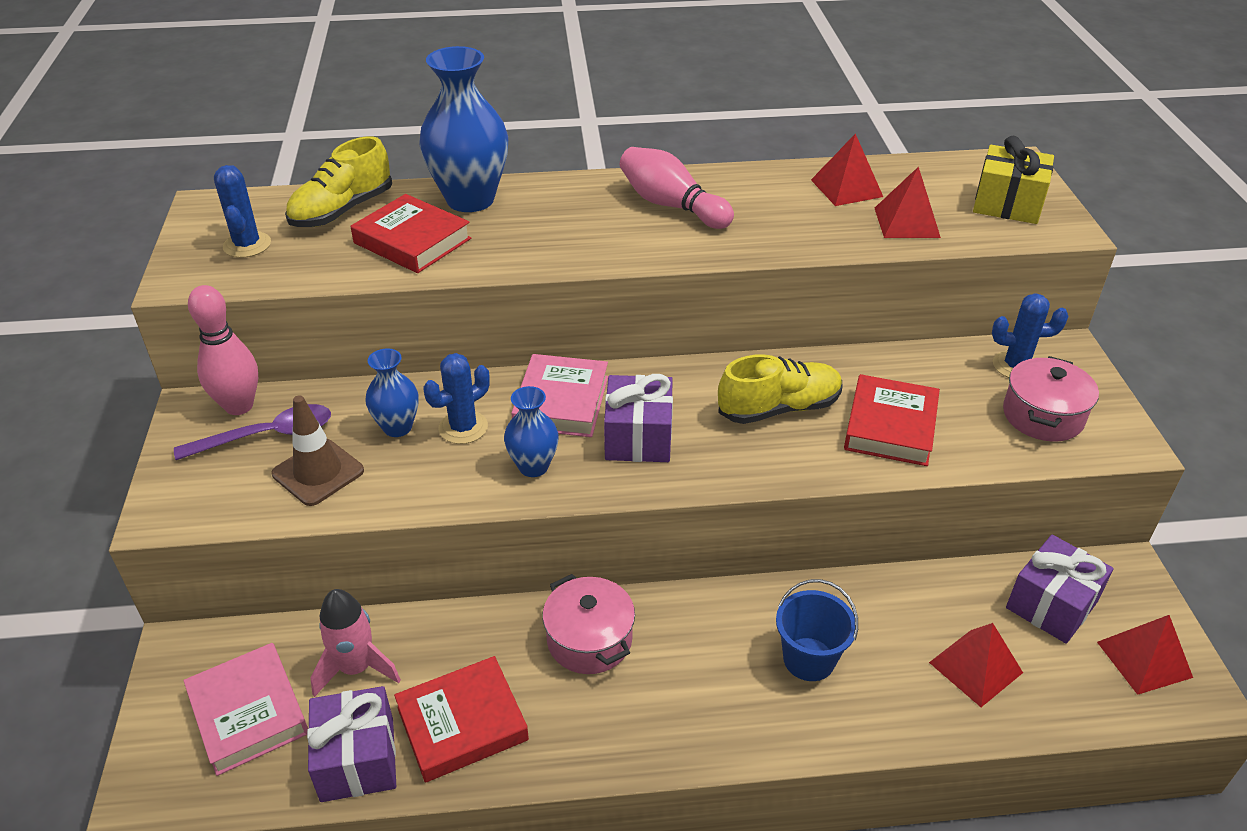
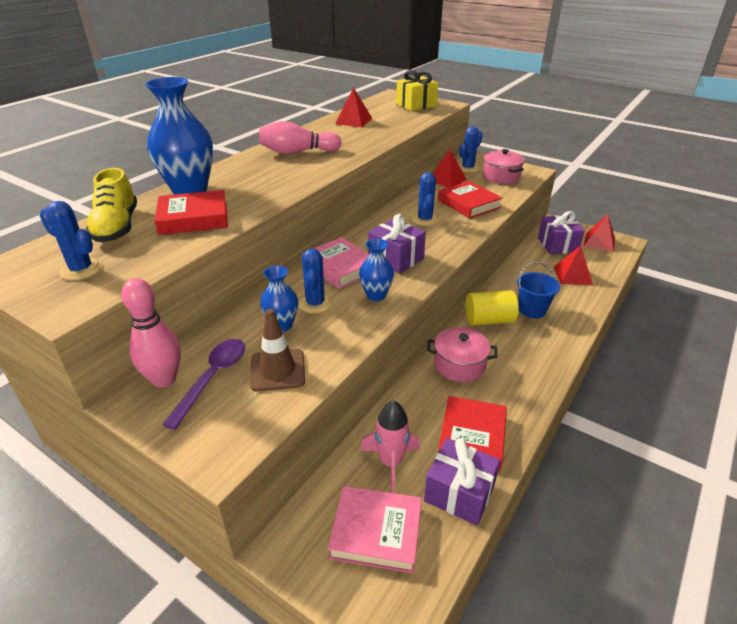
camera: 50 degrees left, 5 degrees down
(724, 621) = (489, 320): none -> yellow cylinder
(779, 408) = (425, 219): yellow shoe -> blue cactus
(907, 222) = (397, 122): red pyramid -> red pyramid (447, 180)

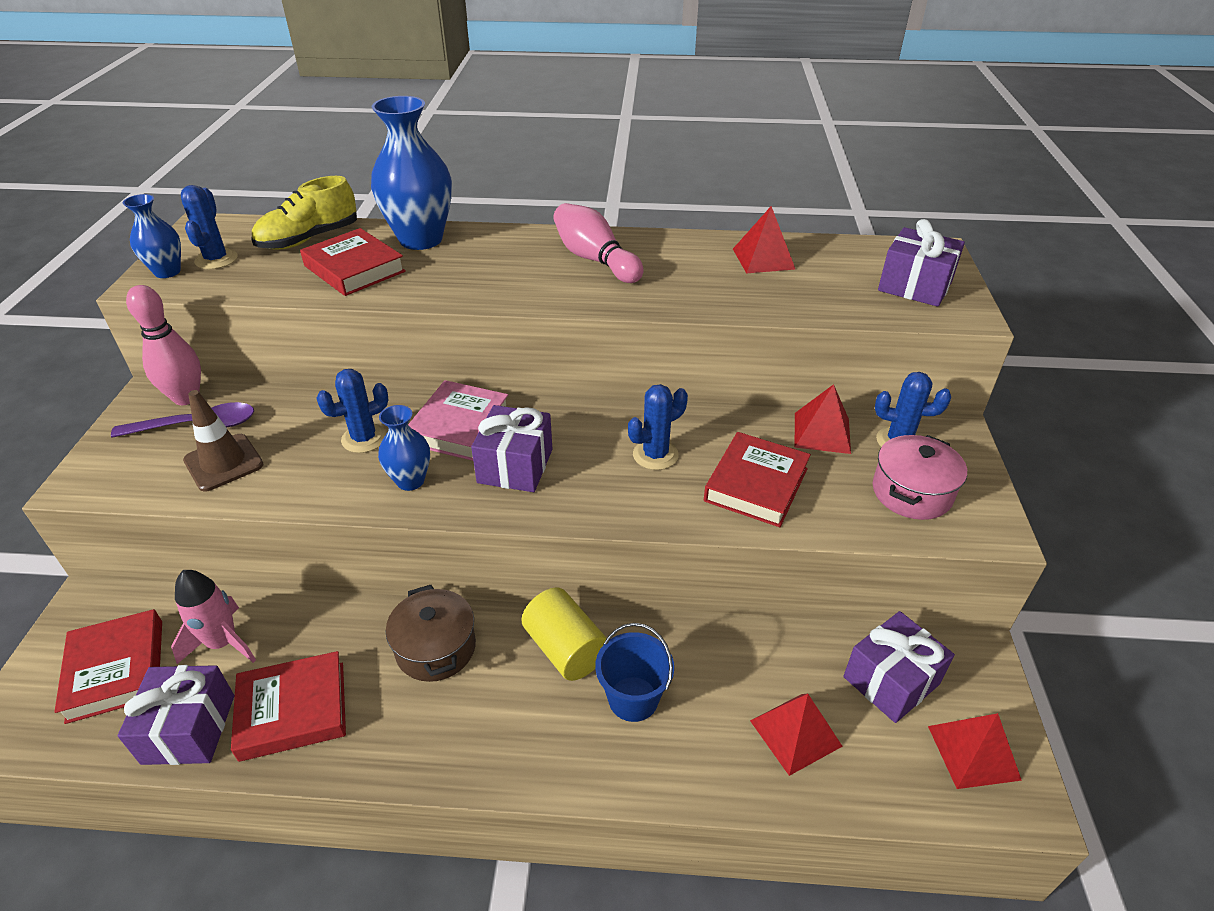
camera: 60 degrees right, 5 degrees up
(282, 325) = (308, 431): blue vase -> blue vase (167, 272)
(376, 532) = (116, 670): pink book -> red book
(416, 105) = (914, 286): yellow gift -> purple gift
(459, 365) = (436, 648): pink pot -> brown pot

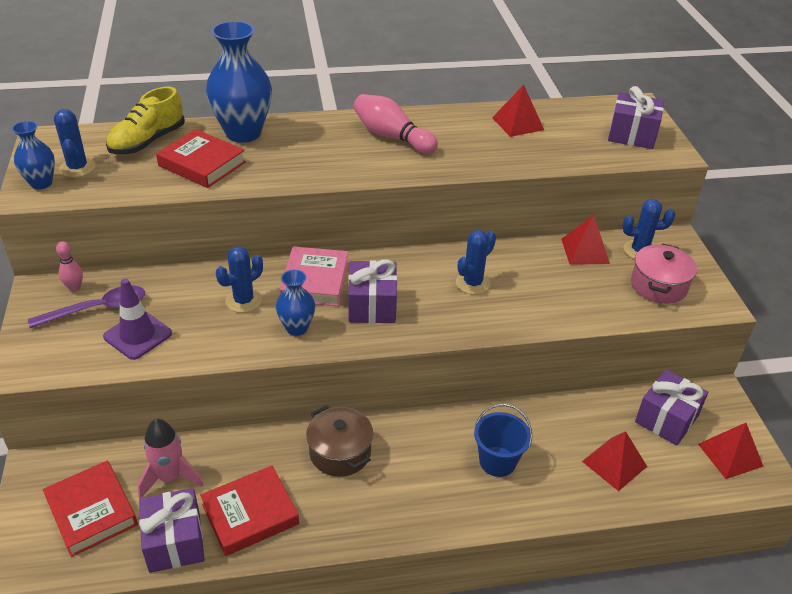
camera: 15 degrees left, 0 degrees up
(186, 398) = (74, 287): pink bowling pin -> pink bowling pin, size x0.54
(223, 463) = (138, 335): brown traffic cone -> purple traffic cone
(565, 649) = (436, 436): yellow cylinder -> none
(756, 485) = (552, 295): red book -> none

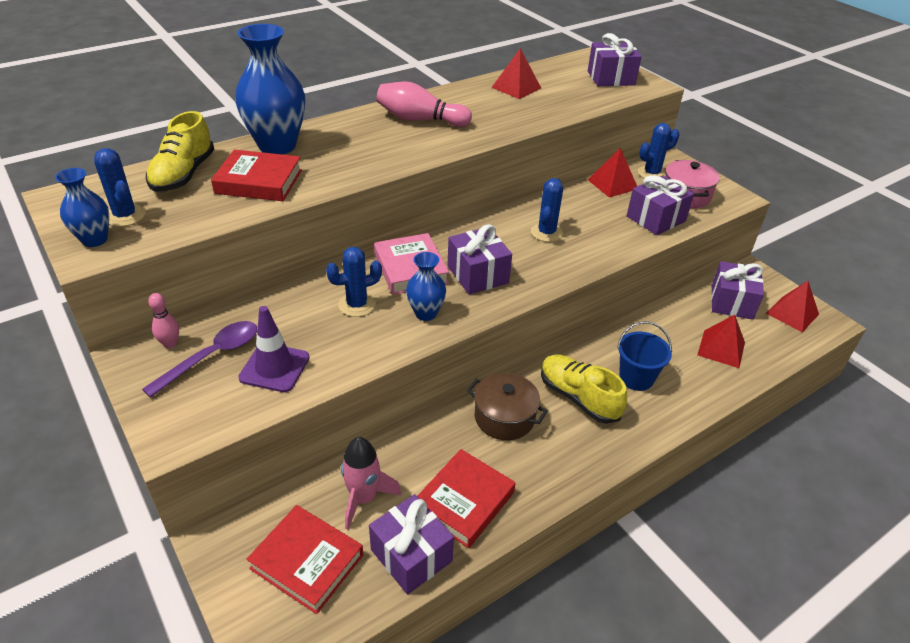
camera: 25 degrees left, 0 degrees up
(243, 301) = (357, 305): blue cactus -> blue cactus turned 45 degrees clockwise
(424, 459) = (578, 397): none -> yellow shoe
(602, 301) = (655, 219): none -> purple gift

